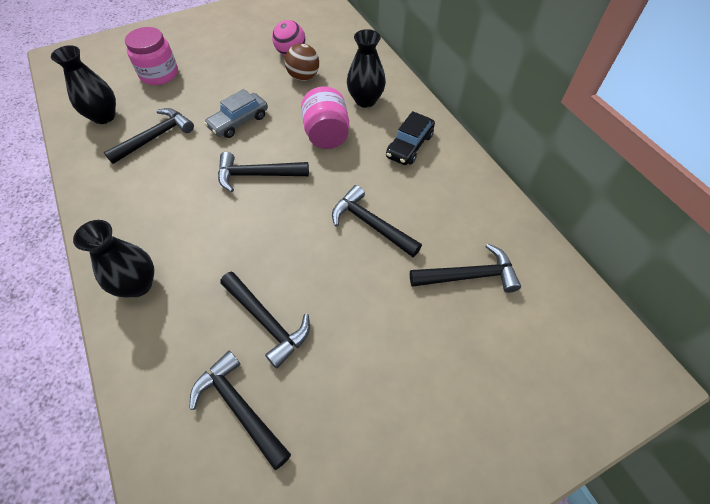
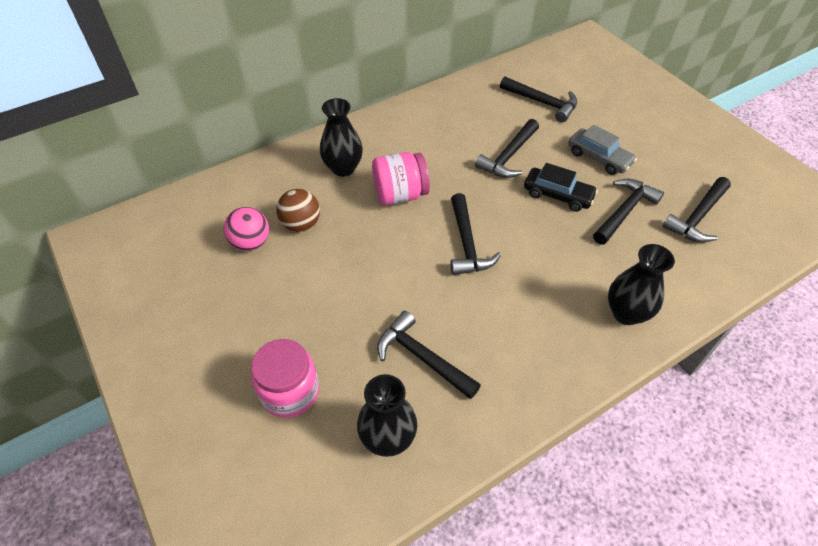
camera: 95 degrees left, 5 degrees down
(239, 122) = (386, 274): grey car -> grey car (599, 158)
(409, 146) = (409, 135): black car -> black car (557, 195)
(469, 276) = (542, 103): black hammer -> black hammer turned 135 degrees clockwise

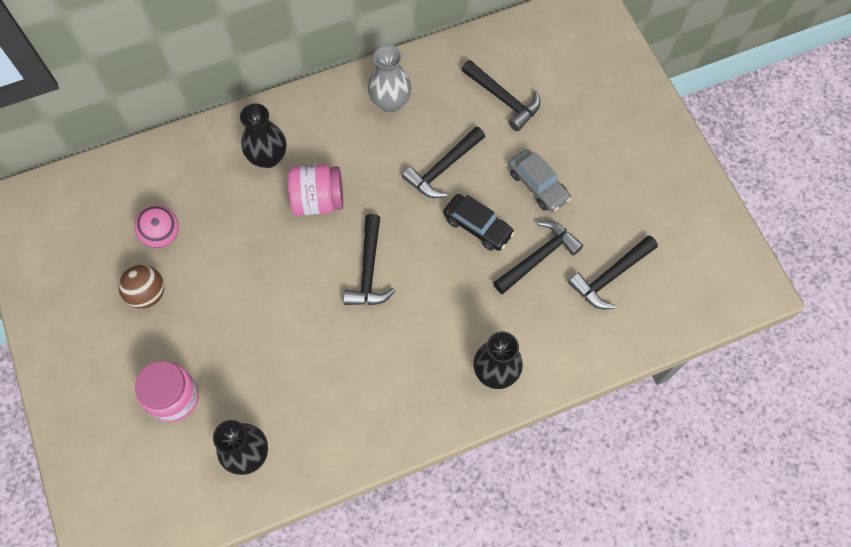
camera: 10 degrees right, 15 degrees up
(301, 224) = (213, 221): brown ball -> brown ball (147, 294)
(422, 357) = (295, 384): black hammer -> none
(444, 116) = (390, 102): none -> grey vase

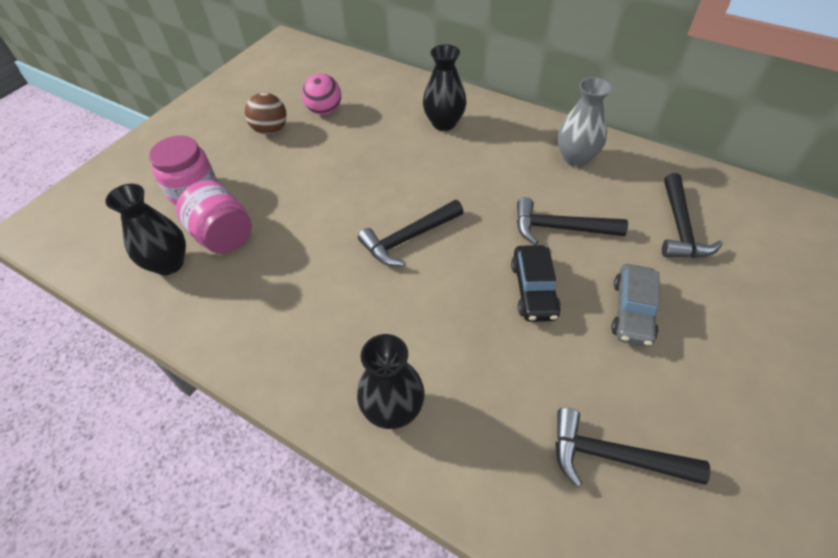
camera: 55 degrees right, 15 degrees down
(318, 200) = (439, 170): pink jar -> pink jar (223, 236)
(538, 257) = (558, 364): black hammer -> none

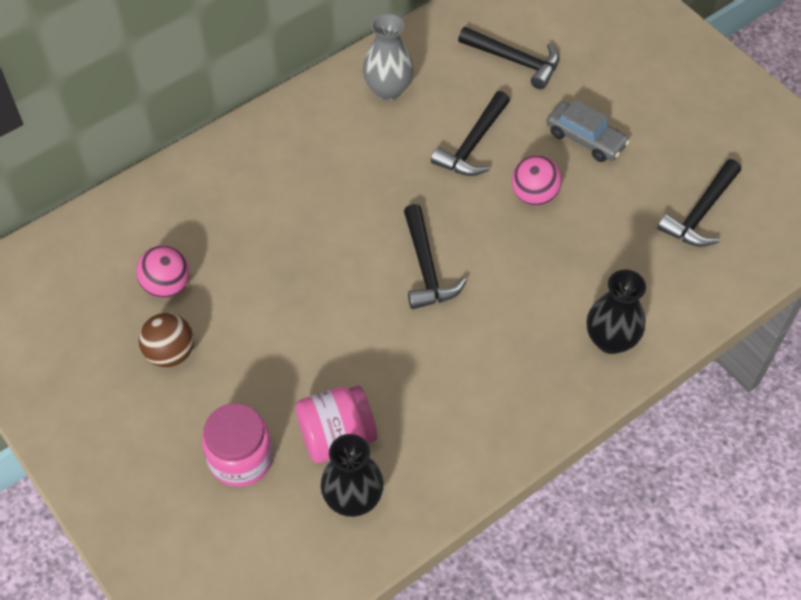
camera: 70 degrees left, 5 degrees up
(444, 123) = (266, 176): black vase -> none
(533, 290) = (534, 195): black car -> pink ball

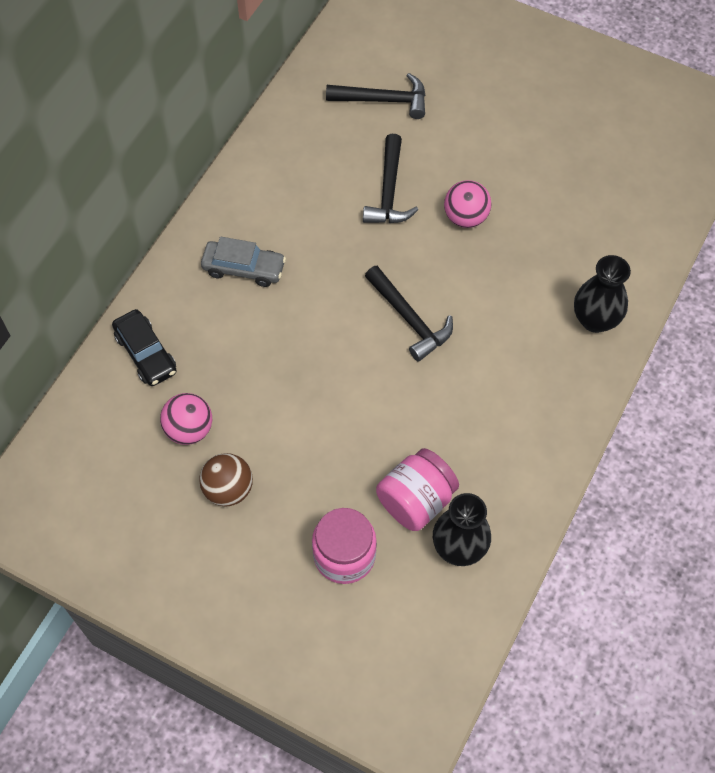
camera: 25 degrees left, 5 degrees up
(167, 204) = (146, 353): none -> black car
(388, 89) = (287, 168): grey vase -> none
(585, 139) = (482, 150): grey car -> grey car (244, 268)
(700, 213) = (609, 179): black hammer -> none

